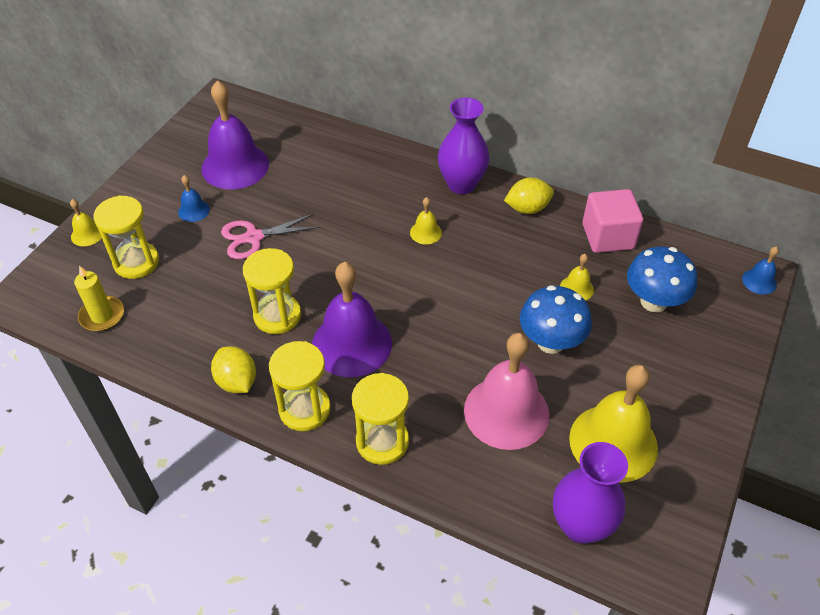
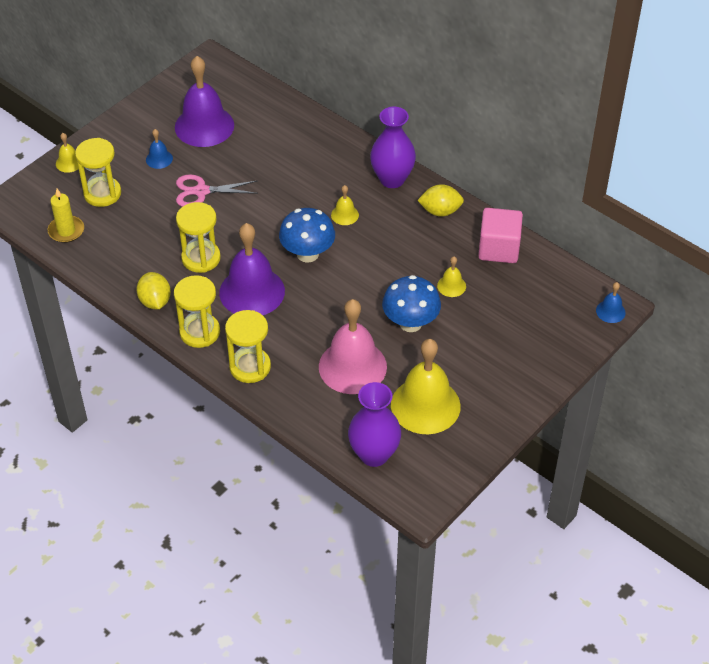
camera: 15 degrees right, 0 degrees up
(653, 302) = (511, 309): blue mushroom -> blue mushroom (307, 254)

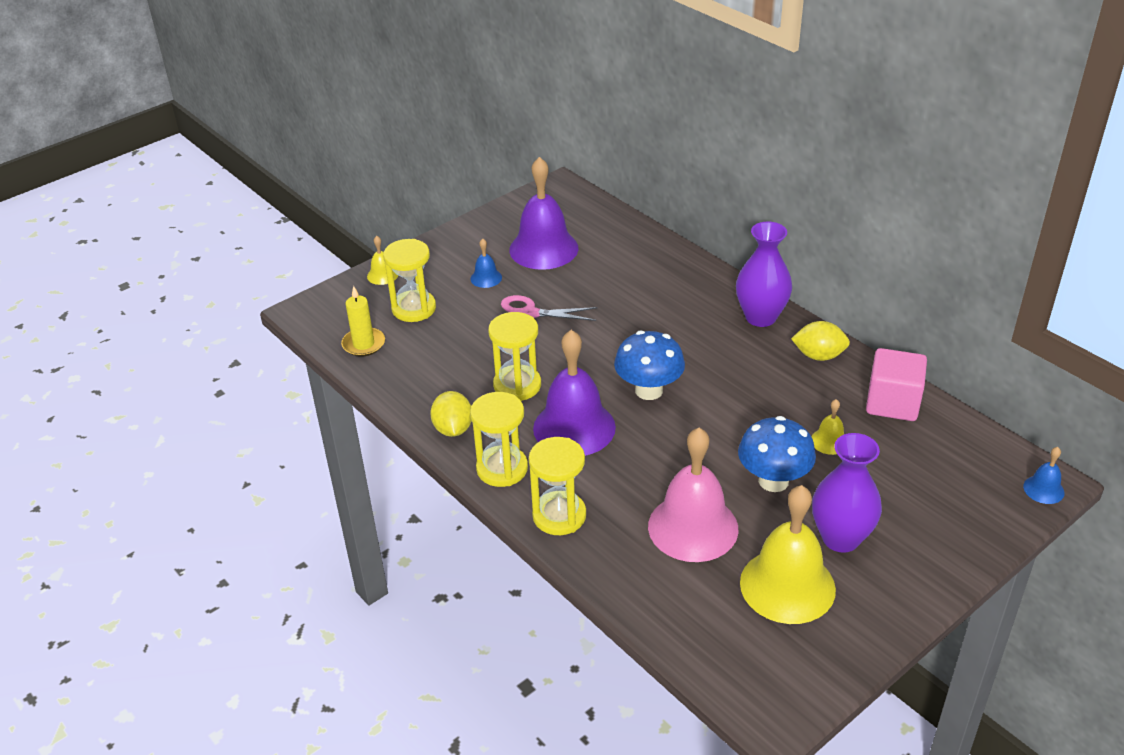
camera: 10 degrees right, 10 degrees down
(345, 215) = (699, 351): yellow bell -> none
(374, 454) = (712, 643): purple vase -> purple vase (840, 538)

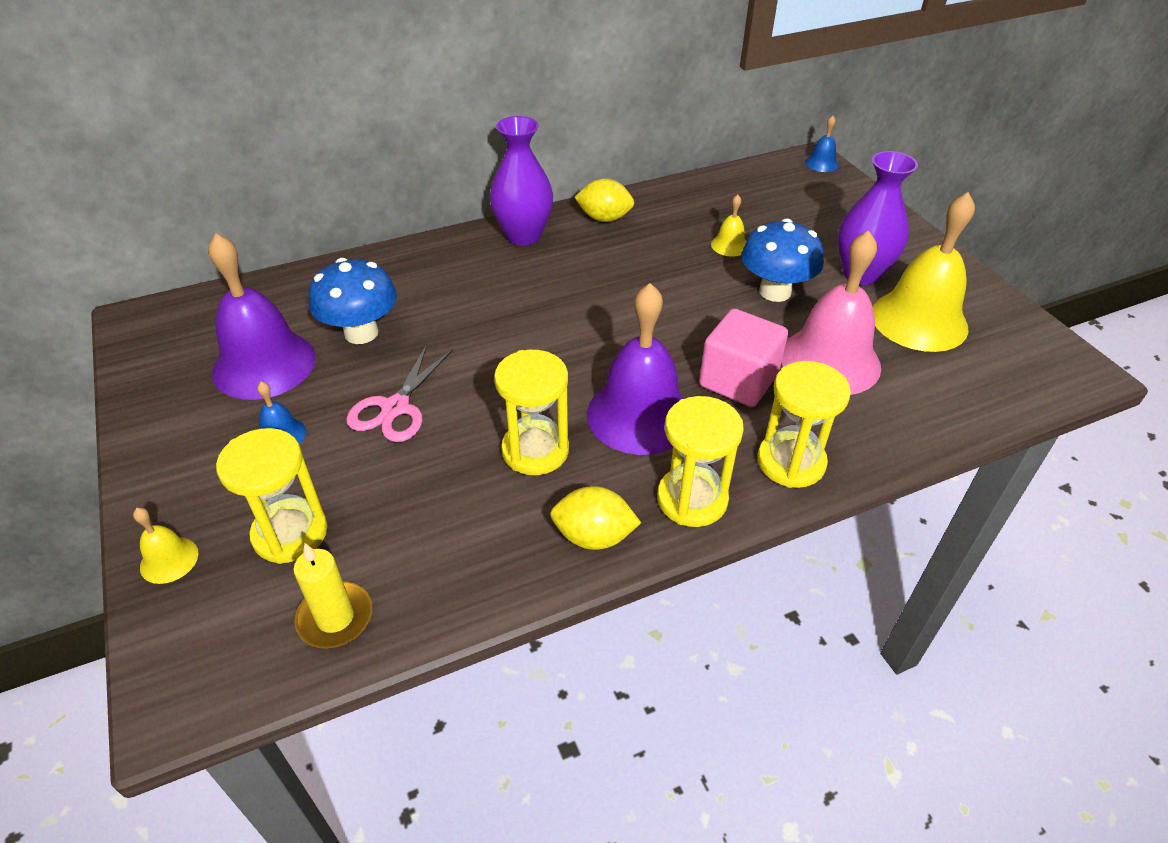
camera: 75 degrees left, 5 degrees up
(649, 390) = (601, 340): blue mushroom -> blue mushroom (361, 333)
(819, 356) = (604, 218): yellow lemon -> yellow lemon turned 75 degrees clockwise
(892, 403) = (691, 199): pink cube -> pink cube (738, 380)

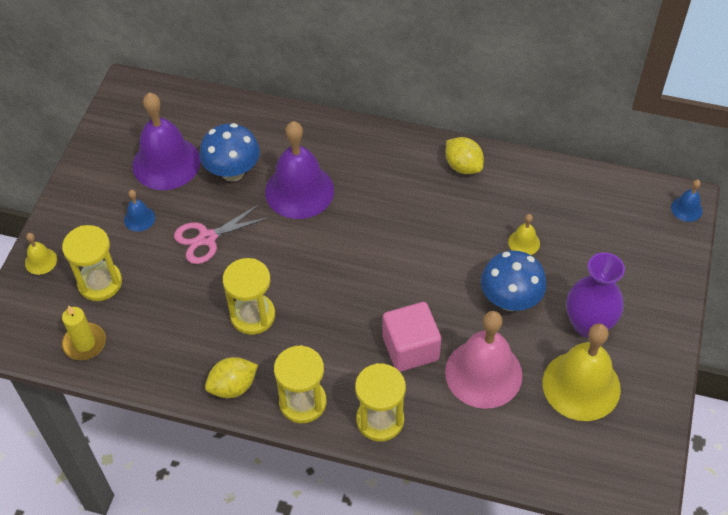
camera: 40 degrees right, 10 degrees up
(523, 235) = (395, 149): purple vase -> none
(593, 536) = (233, 386): yellow lemon -> yellow lemon turned 75 degrees counterclockwise
(640, 415) = (329, 332): purple bell -> purple bell (299, 191)

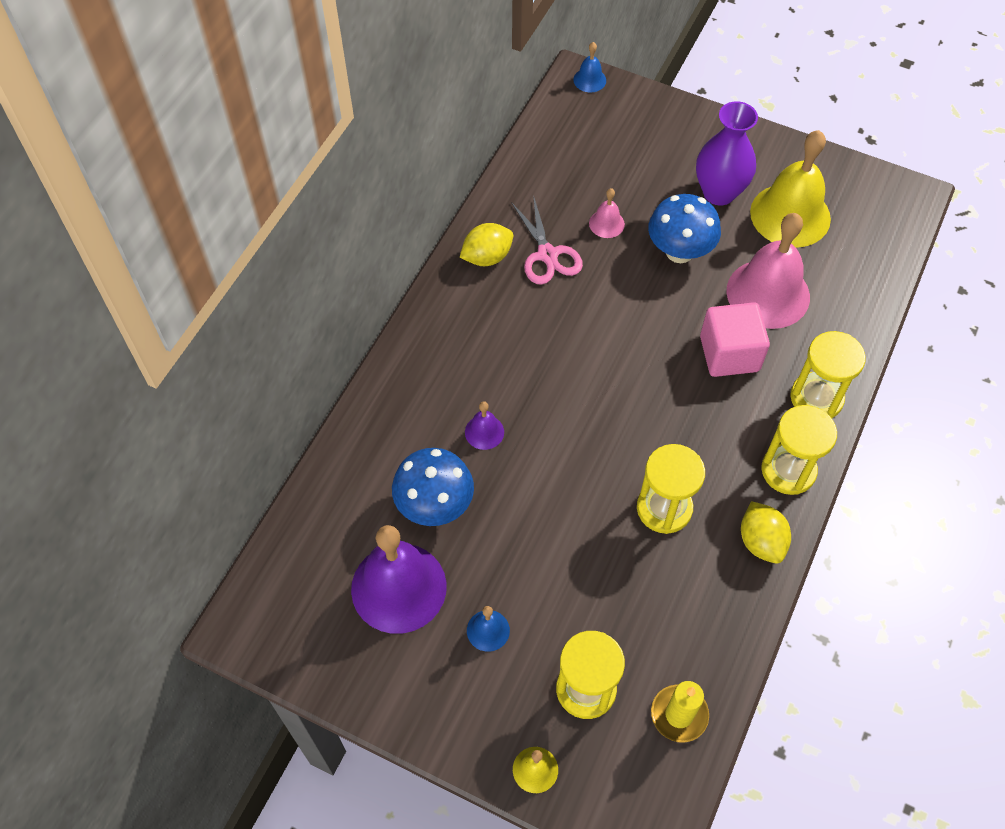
camera: 80 degrees left, 5 degrees up
(207, 238) = (538, 548): pink scissors -> pink scissors (547, 255)
(299, 191) = (484, 432): purple bell -> purple bell, size x0.44
(524, 242) = (606, 223): yellow bell -> pink bell

